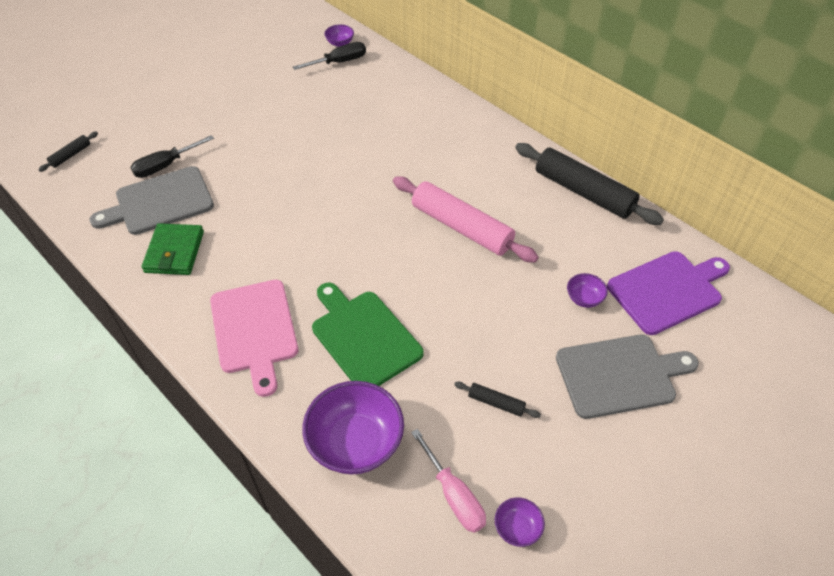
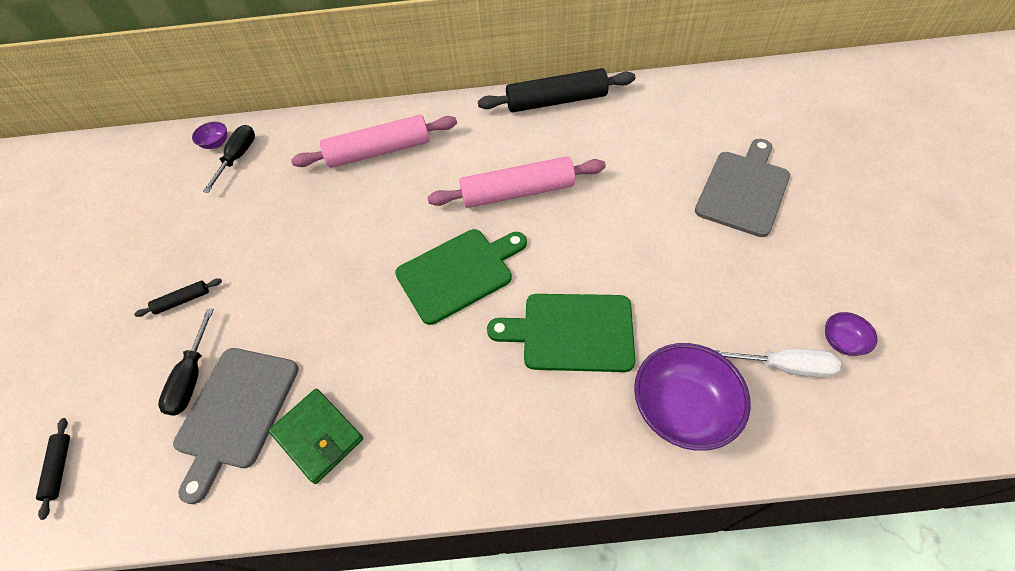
camera: 45 degrees left, 5 degrees up
(254, 330) = (487, 419): pink cutting board -> none
(355, 240) = (459, 273): none -> green cutting board
(419, 126) = (379, 151): none -> pink rolling pin
(453, 494) = (783, 366): pink screwdriver -> white screwdriver
(496, 403) = (713, 280): black rolling pin -> black rolling pin (182, 301)
(584, 298) = (657, 164): purple bowl -> none
(668, 291) = (689, 116): purple cutting board -> none

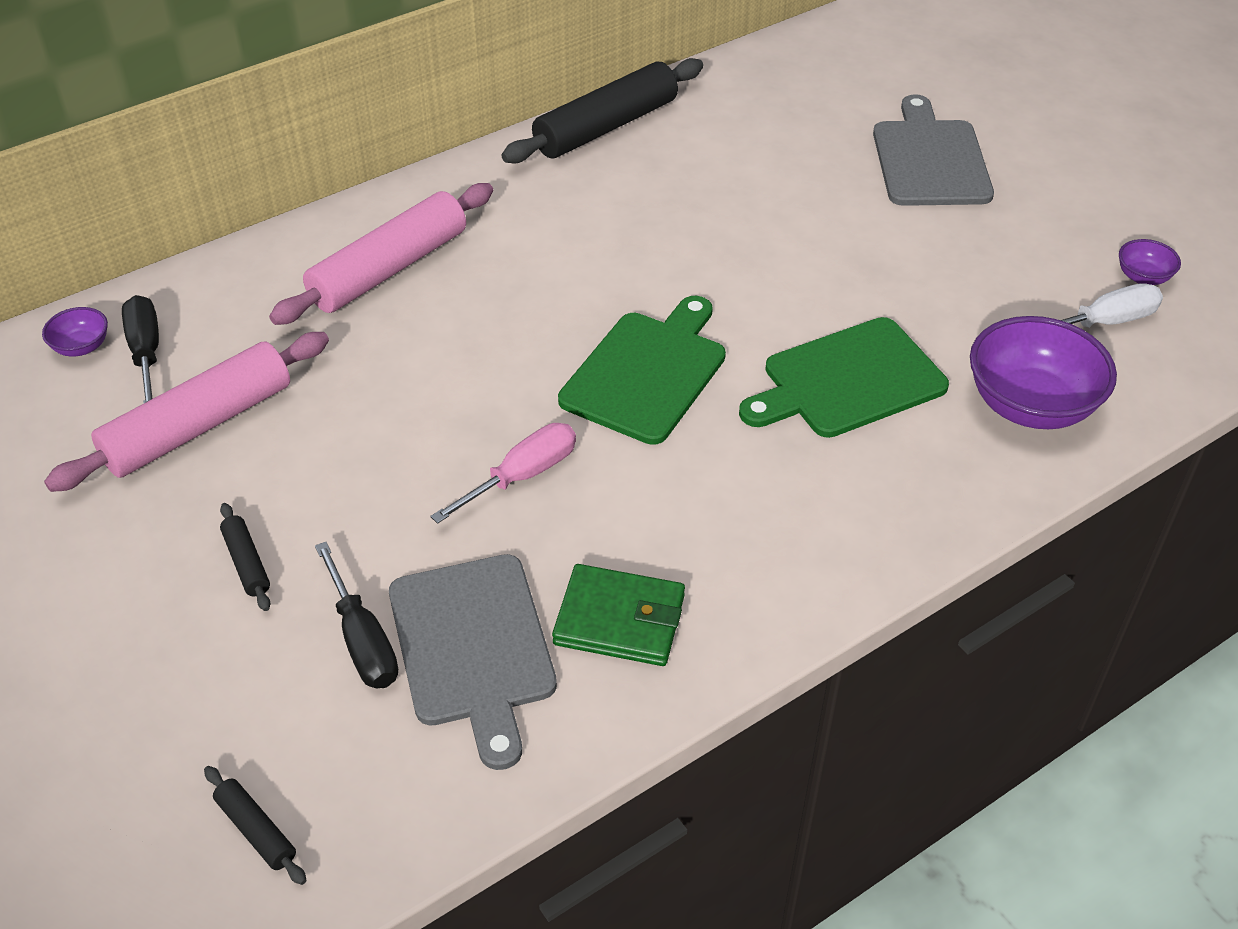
camera: 35 degrees left, 10 degrees down
(182, 301) = (247, 563): black rolling pin -> black rolling pin turned 60 degrees counterclockwise
(343, 311) = (521, 476): none -> pink screwdriver
(517, 192) = (646, 253): pink rolling pin -> pink rolling pin (198, 426)

